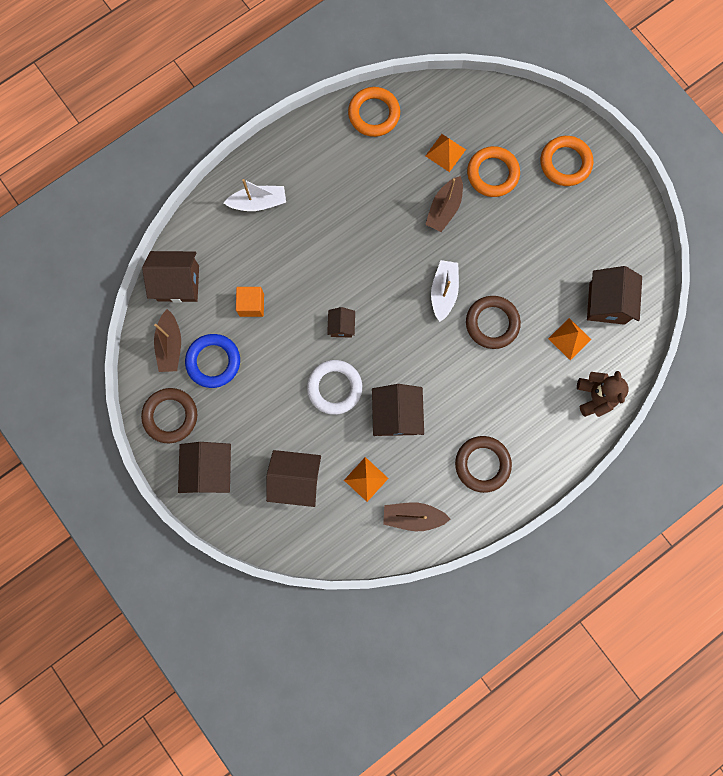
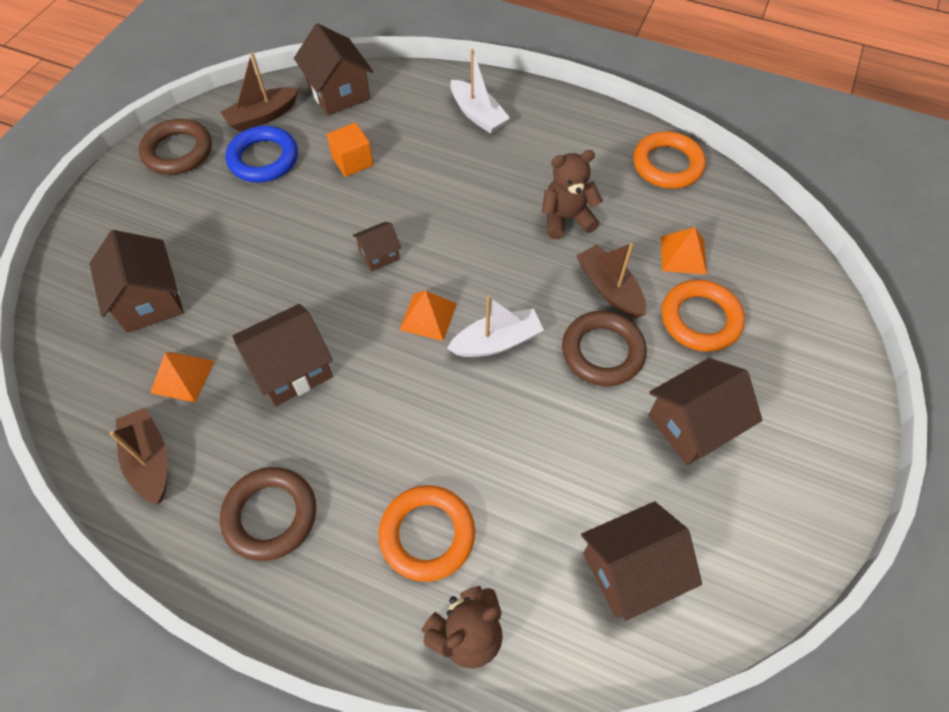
camera: 60 degrees right, 20 degrees down
(210, 469) = (127, 213): brown house -> brown house (692, 425)
(334, 388) = (293, 284): white ring -> none
(380, 201) = (566, 219): none -> brown teddy bear
(444, 209) = (609, 288): brown boat -> brown boat turned 60 degrees clockwise
(492, 323) = (491, 422): brown ring -> brown ring (602, 352)
(565, 163) = (791, 399): orange ring -> orange ring (427, 534)
(569, 339) = (537, 543): orange pyramid -> orange pyramid (428, 316)

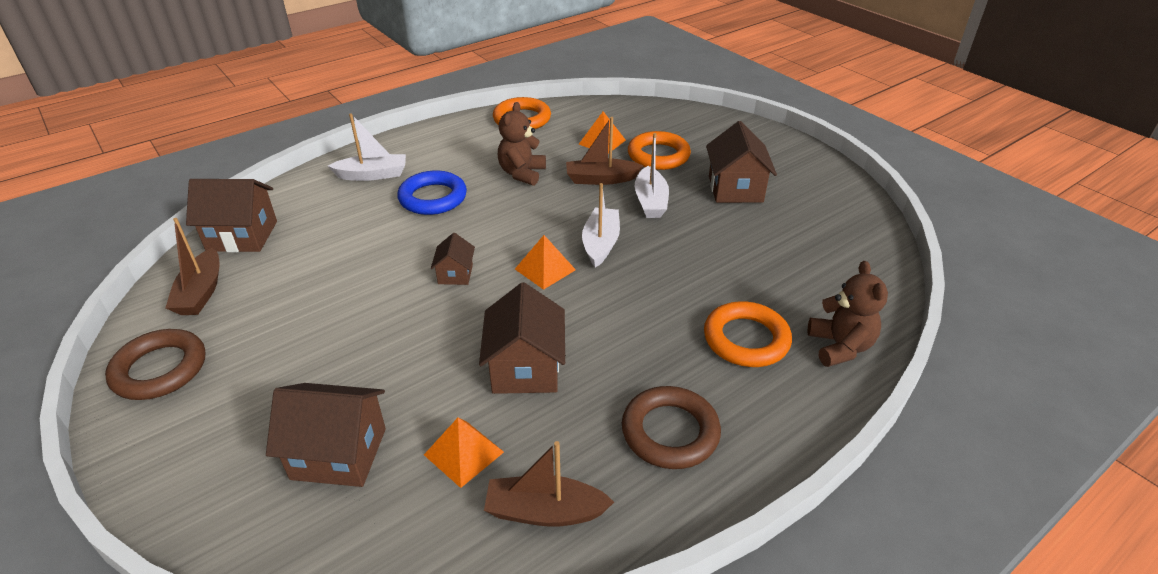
camera: 60 degrees left, 20 degrees down
(263, 159) = (257, 309): blue ring -> blue ring (433, 198)
(352, 161) = (334, 255): orange cube -> none
(602, 352) = (650, 201): brown ring -> white boat
(630, 570) = (827, 253): brown house -> none

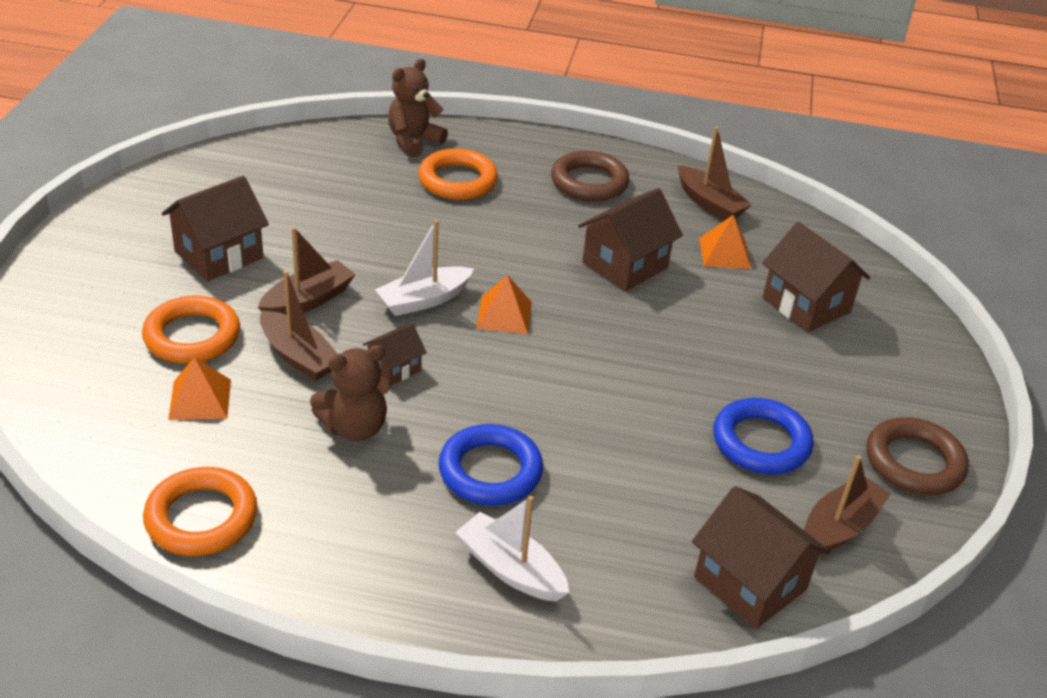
camera: 135 degrees left, 0 degrees up
(290, 308) = (761, 442): none -> blue ring
(455, 274) = (582, 366): brown house -> brown house (394, 368)
(650, 201) = (308, 300): white boat -> brown boat

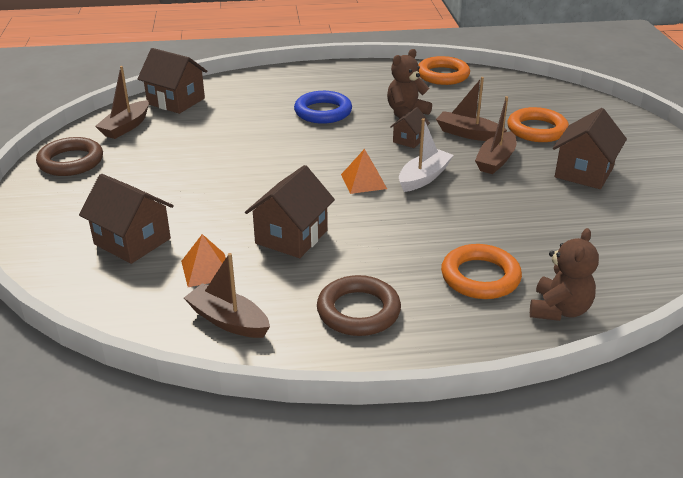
camera: 165 degrees right, 5 degrees down
(200, 399) = (496, 108): orange pyramid -> none
(511, 569) = (293, 86): white boat -> none
(761, 442) = (171, 152): blue ring -> none

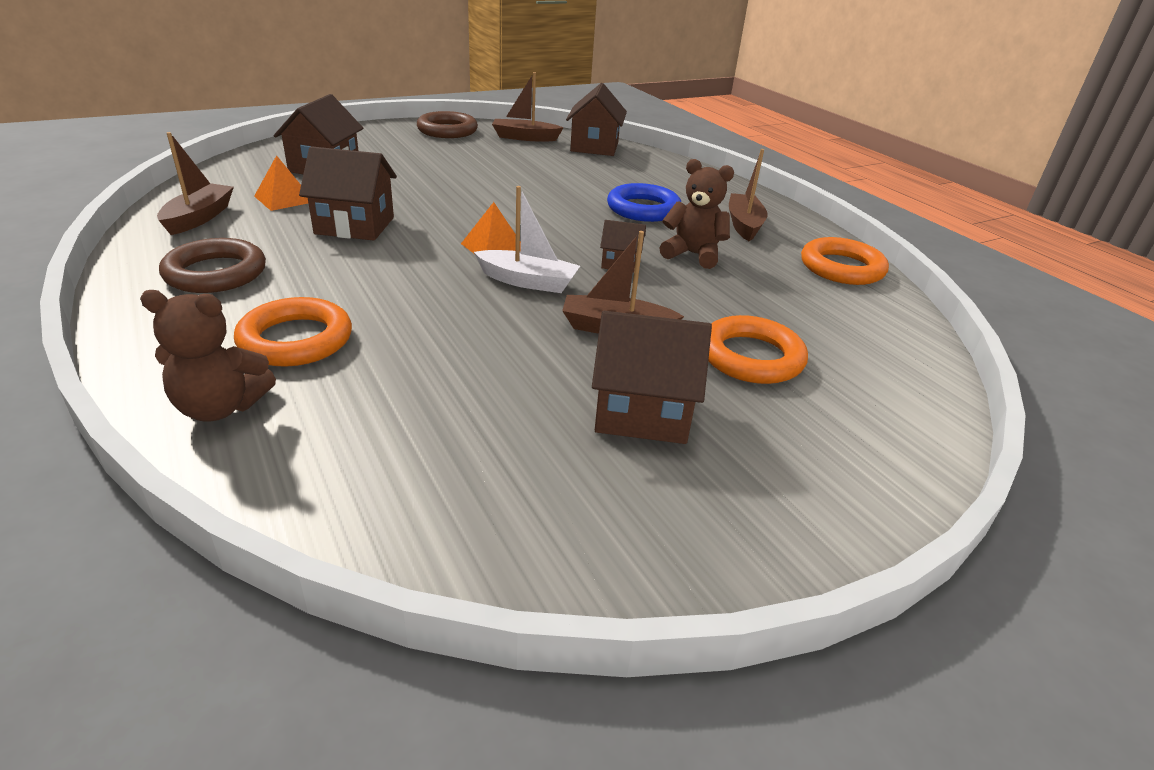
camera: 65 degrees right, 0 degrees up
(468, 134) = (678, 301): brown boat -> brown boat (744, 225)

